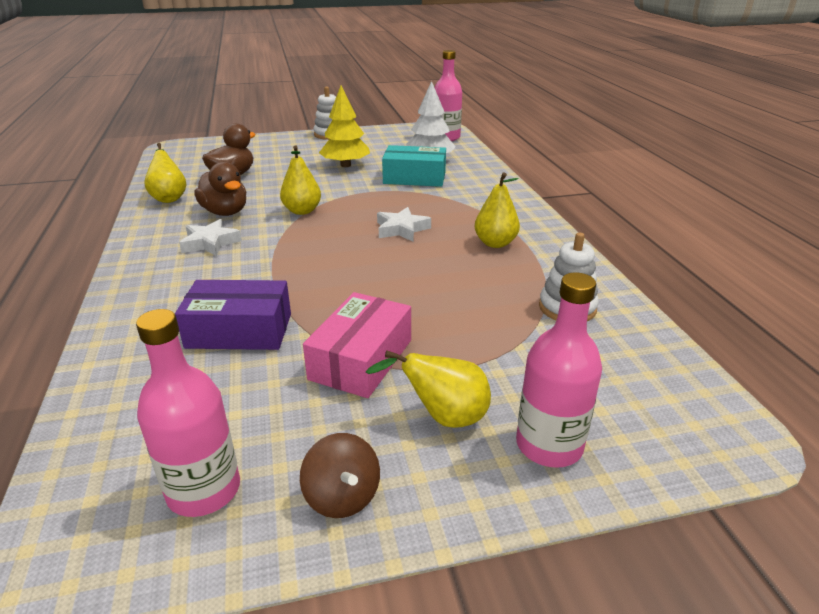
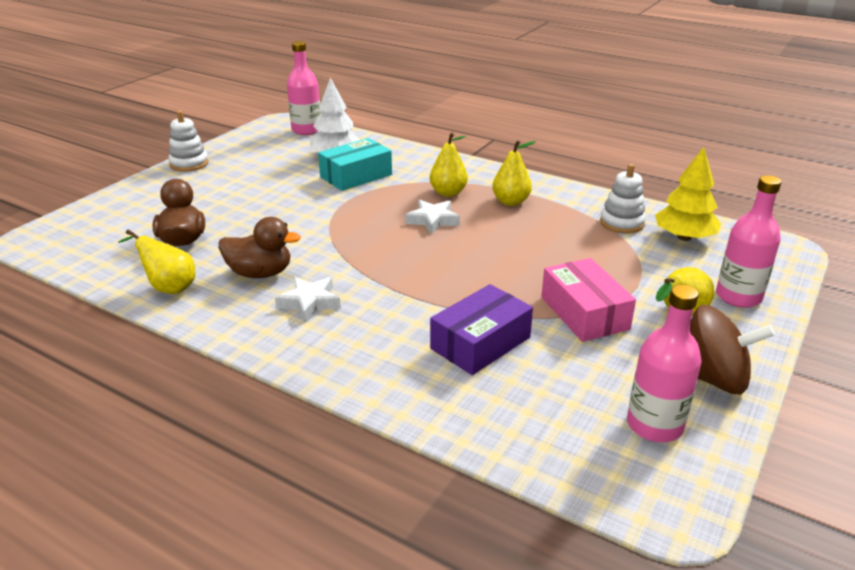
camera: 45 degrees left, 0 degrees up
(302, 211) = (326, 241): yellow pear -> yellow pear (448, 193)
(342, 496) = (712, 378): brown spinning top -> brown spinning top, size x1.63
(345, 165) = (273, 187): yellow tree -> yellow tree (684, 237)

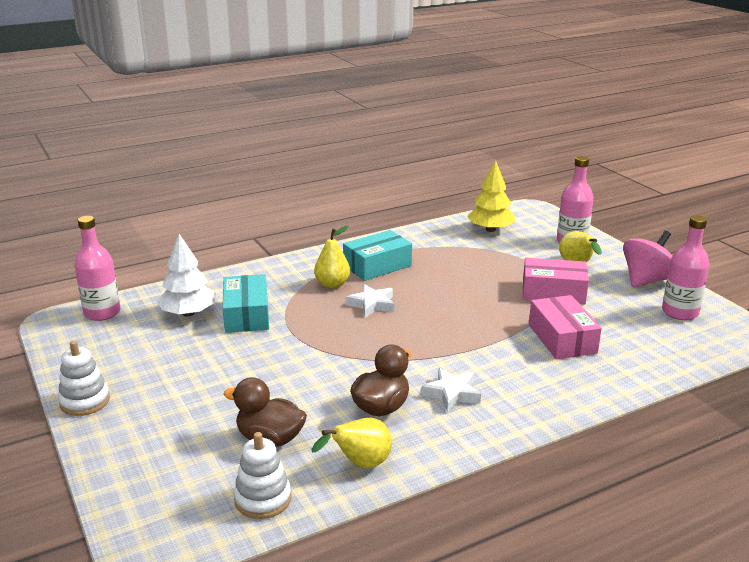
camera: 60 degrees left, 5 degrees down
(480, 343) = (562, 339): purple box -> pink box
(510, 202) = (377, 266): yellow pear -> turquoise box
(622, 223) = (452, 240): white stacking toy -> white stacking toy (263, 499)
(712, 378) = (646, 280): brown spinning top -> pink spinning top

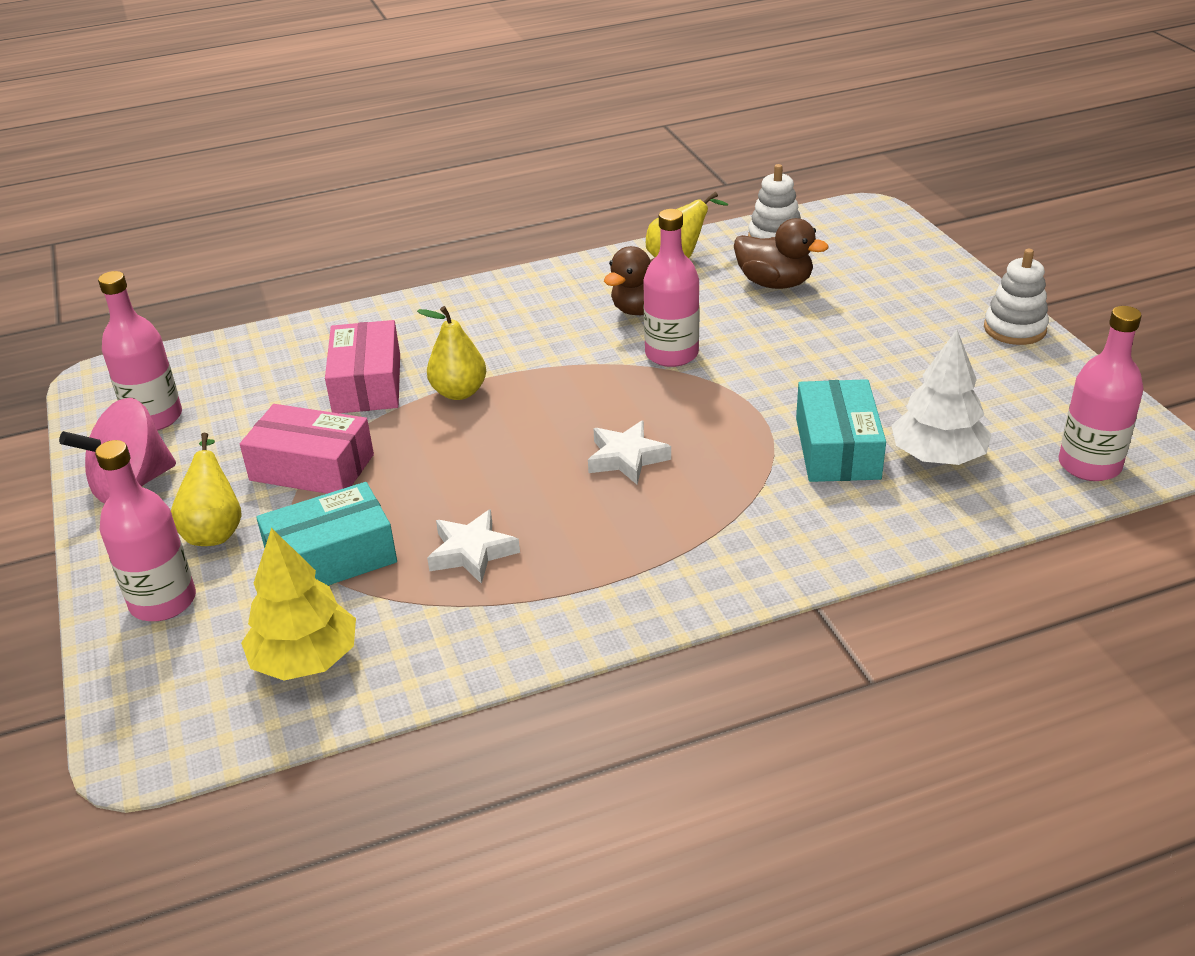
camera: 170 degrees left, 10 degrees up
(332, 284) = (691, 507): yellow pear -> yellow pear (459, 392)
(354, 369) = (671, 354): none -> pink bottle
(377, 266) = (597, 552): turquoise box -> turquoise box (331, 558)
(452, 393) = (556, 320): white star -> white star (472, 552)

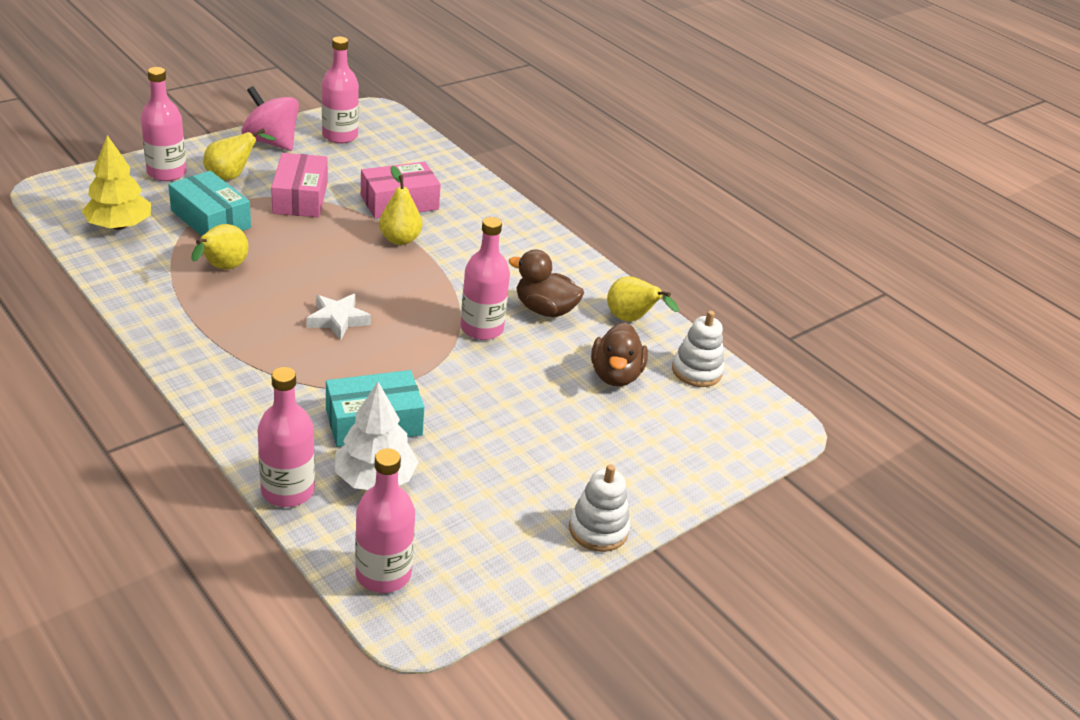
camera: 65 degrees right, 0 degrees up
(472, 552) = (222, 268): white star -> yellow pear
(958, 522) = (288, 491): none -> pink bottle

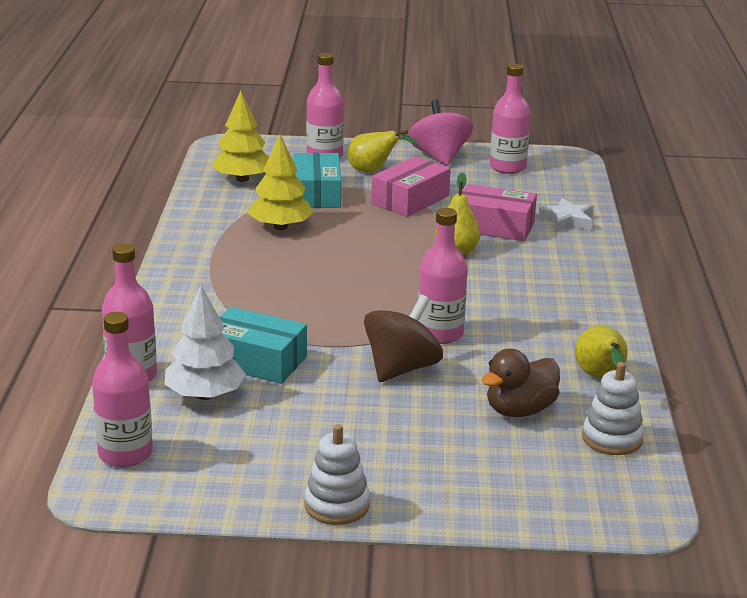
camera: 45 degrees right, 10 degrees down
(222, 268) = (280, 227): yellow pear -> yellow tree
(338, 320) = (323, 287): white star -> white star (567, 220)
(493, 376) = (401, 368): none -> brown spinning top
(544, 310) = (521, 341): brown duck -> none

